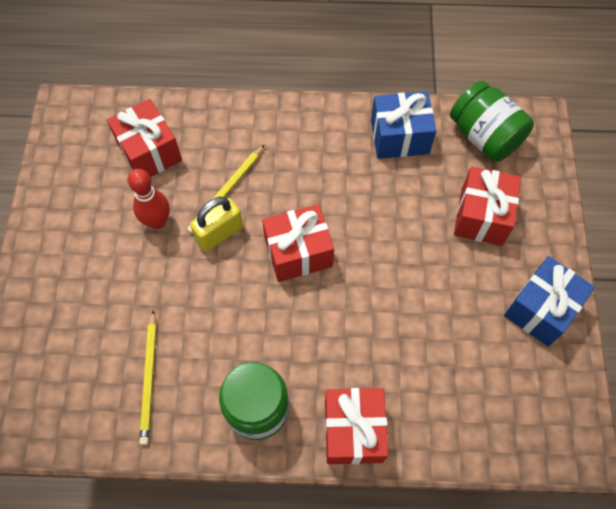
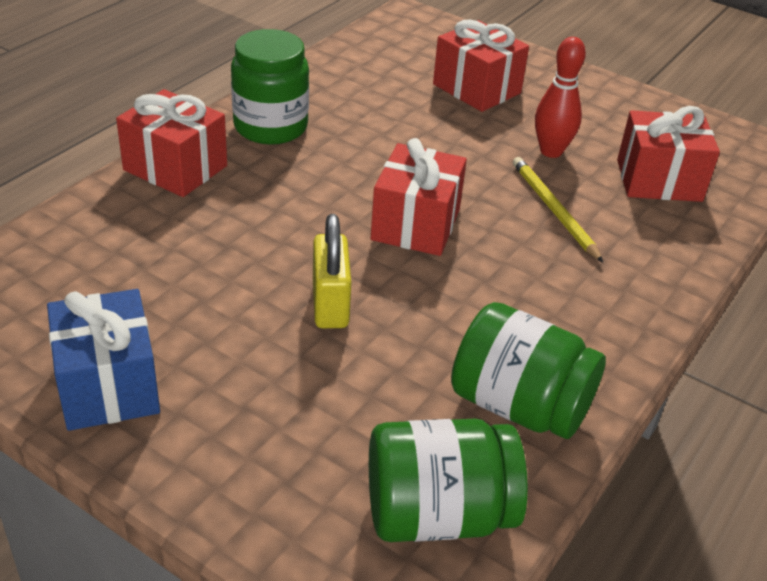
camera: 120 degrees right, 25 degrees down
(149, 379) = (371, 87): yellow pencil -> none
(219, 233) = (497, 183): yellow padlock -> yellow padlock (330, 304)
(399, 137) = (519, 405): blue gift -> green jar
(481, 216) = (301, 414): red gift -> red gift (476, 89)

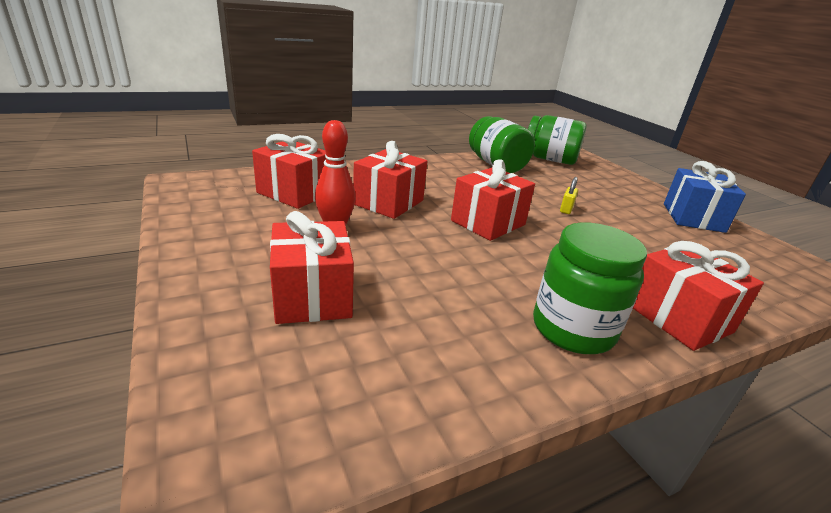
camera: 150 degrees left, 10 degrees down
(330, 304) = (566, 209): yellow padlock -> yellow padlock, size x0.55
(553, 210) = (389, 202): yellow pencil -> red gift

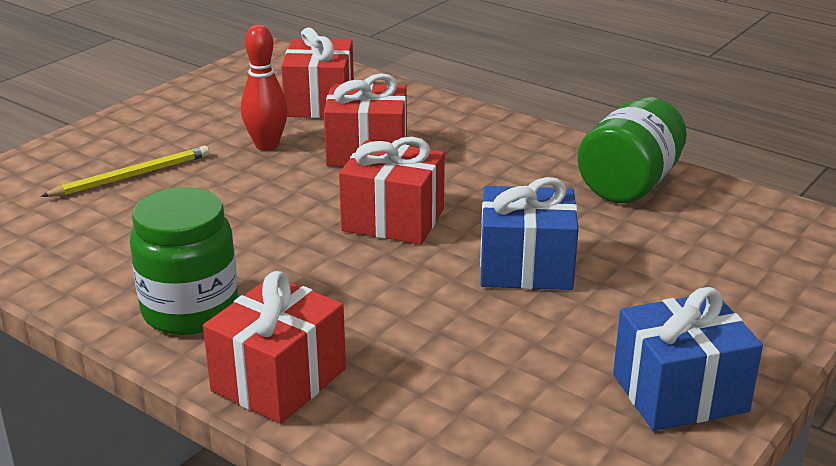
camera: 65 degrees right, 0 degrees up
(312, 296) = (132, 176): red gift -> yellow pencil
(550, 159) = (754, 222): green jar -> none
(566, 209) = (526, 267): yellow padlock -> blue gift

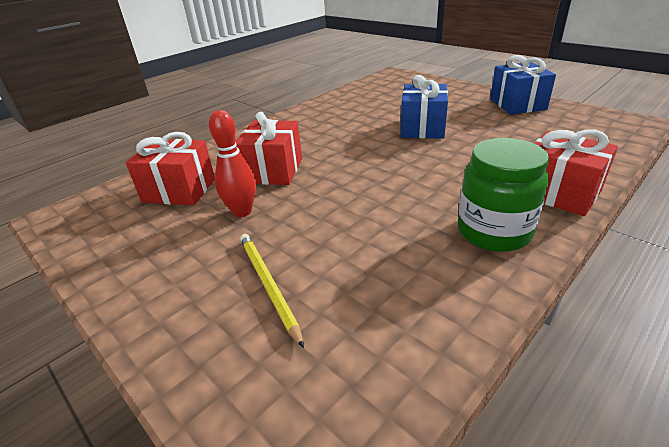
camera: 80 degrees left, 5 degrees up
(393, 220) = (369, 161): red gift -> none
(629, 184) = (341, 104): green jar -> none

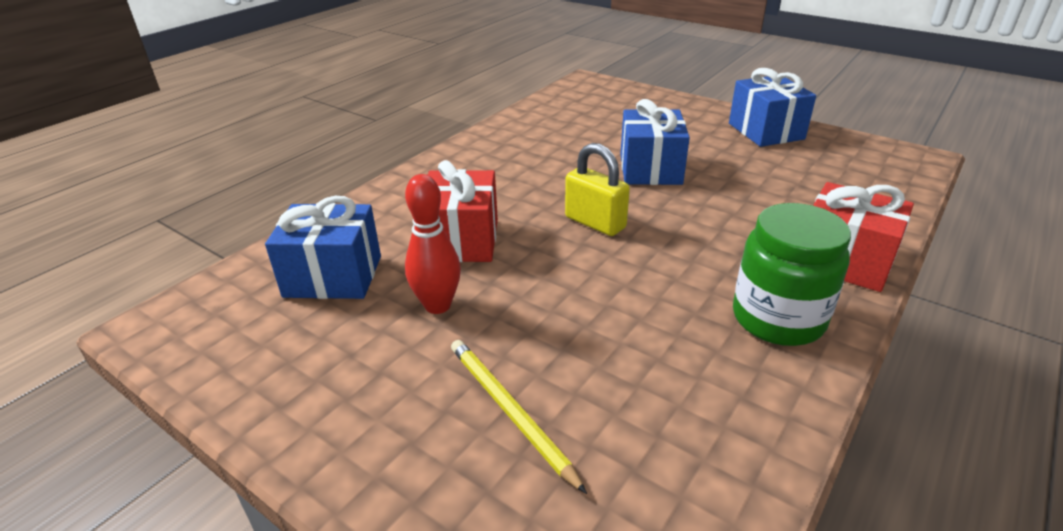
camera: 10 degrees left, 0 degrees up
(179, 190) = (333, 276): red gift -> blue gift
(371, 162) = (595, 223): none -> yellow padlock

